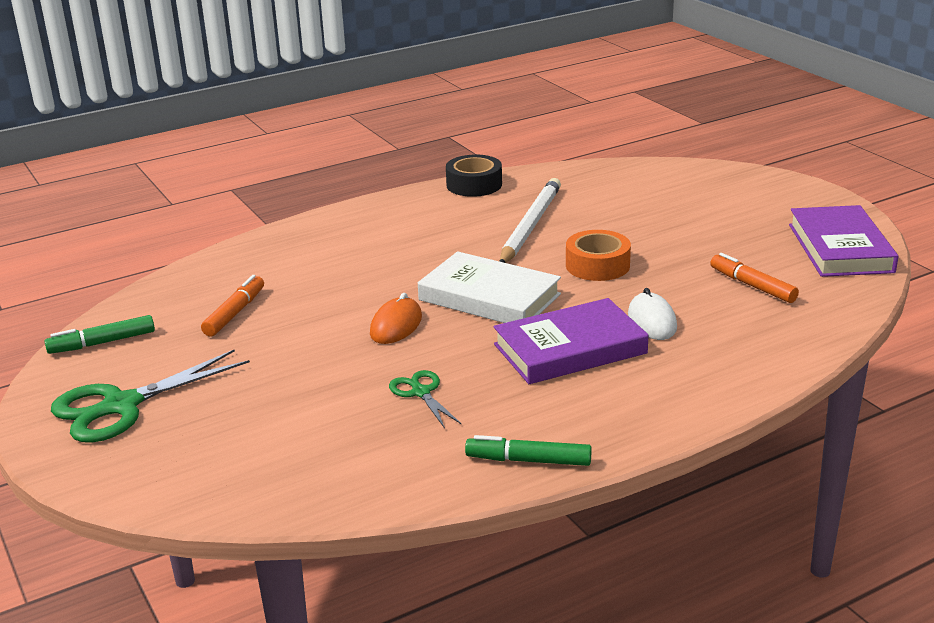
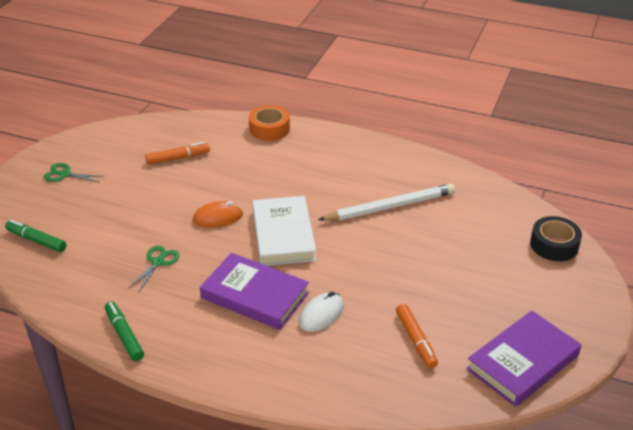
camera: 50 degrees right, 10 degrees up
(102, 343) = (113, 136): green marker -> green marker (36, 240)
(121, 406) = (64, 174): green scissors -> green scissors, size x0.52
(474, 185) = (418, 158): black tape -> black tape (554, 245)
(597, 265) = (368, 259): orange tape -> orange tape (269, 129)
(752, 286) = (416, 340): orange marker -> orange marker turned 150 degrees clockwise

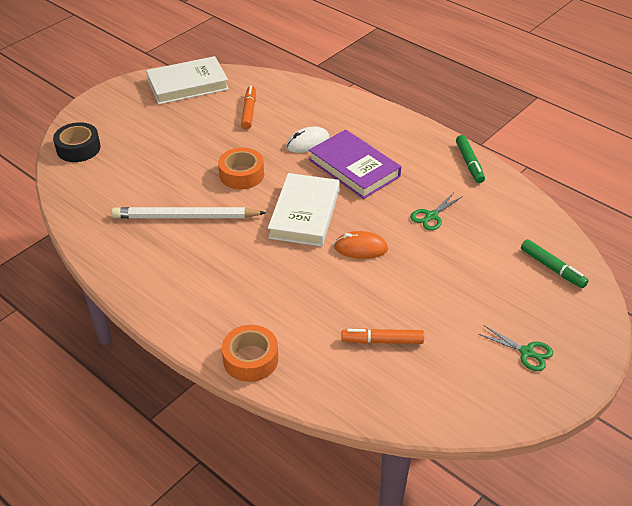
camera: 160 degrees left, 5 degrees up
(368, 258) = (241, 174): none -> orange tape
(522, 362) = (188, 85): purple book -> white book

